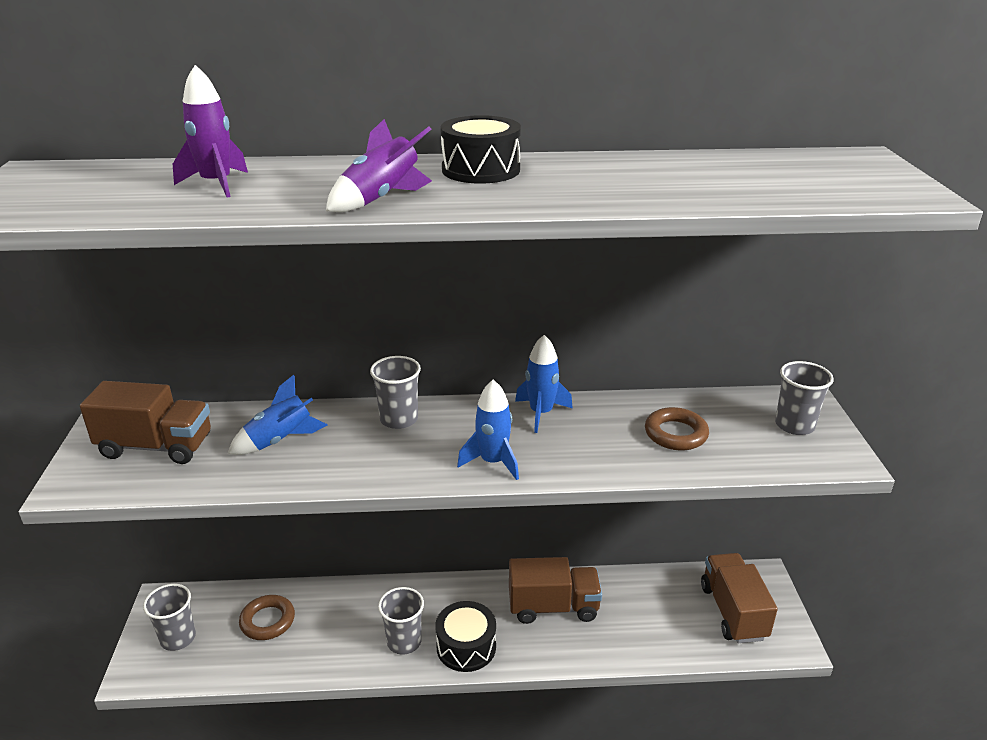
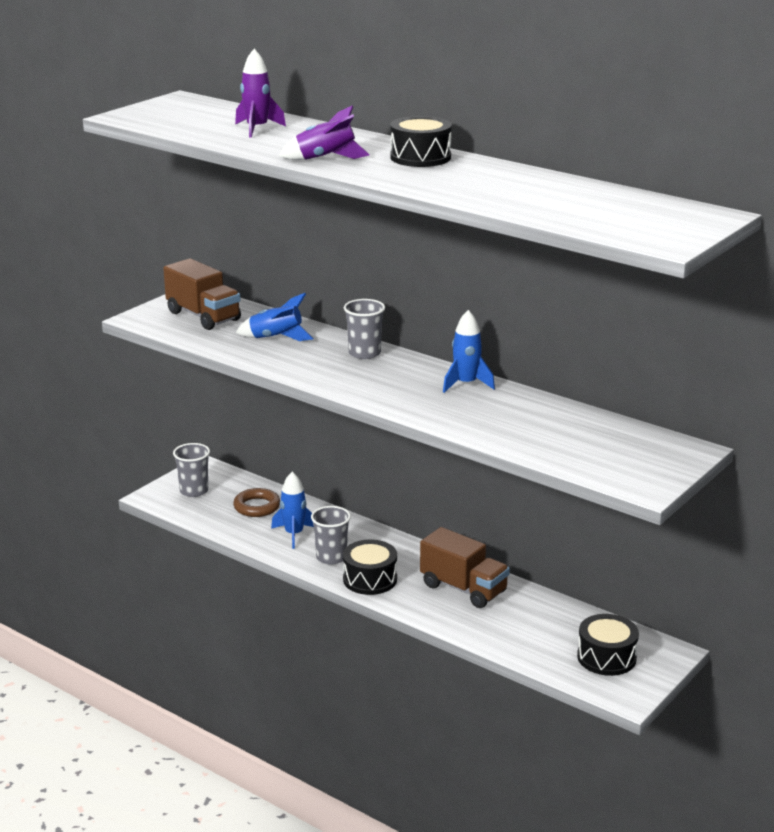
camera: 40 degrees right, 5 degrees down
(493, 462) = (388, 395): blue rocket -> blue rocket (294, 534)
(675, 434) = (543, 429): brown ring -> none
(733, 612) = (606, 657): brown truck -> black drum
(794, 425) = (647, 458): grey cup -> none

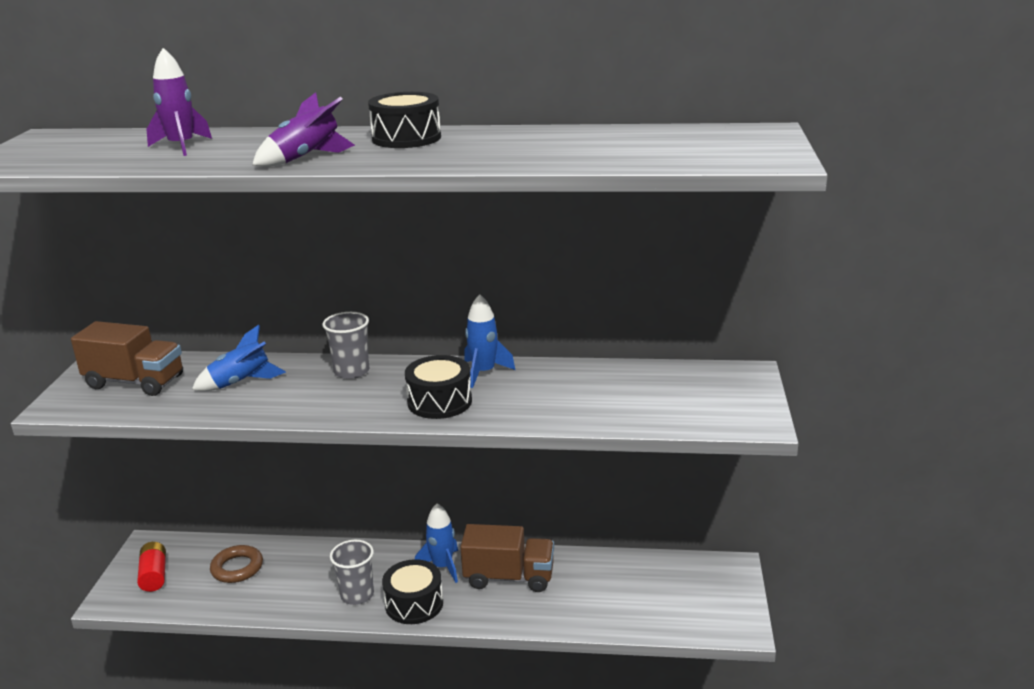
camera: 30 degrees left, 0 degrees up
(194, 491) = (154, 575): grey cup -> red battery
(294, 534) = (299, 584): blue rocket -> blue rocket (442, 567)
(606, 657) = (689, 595): black drum -> black drum (439, 402)

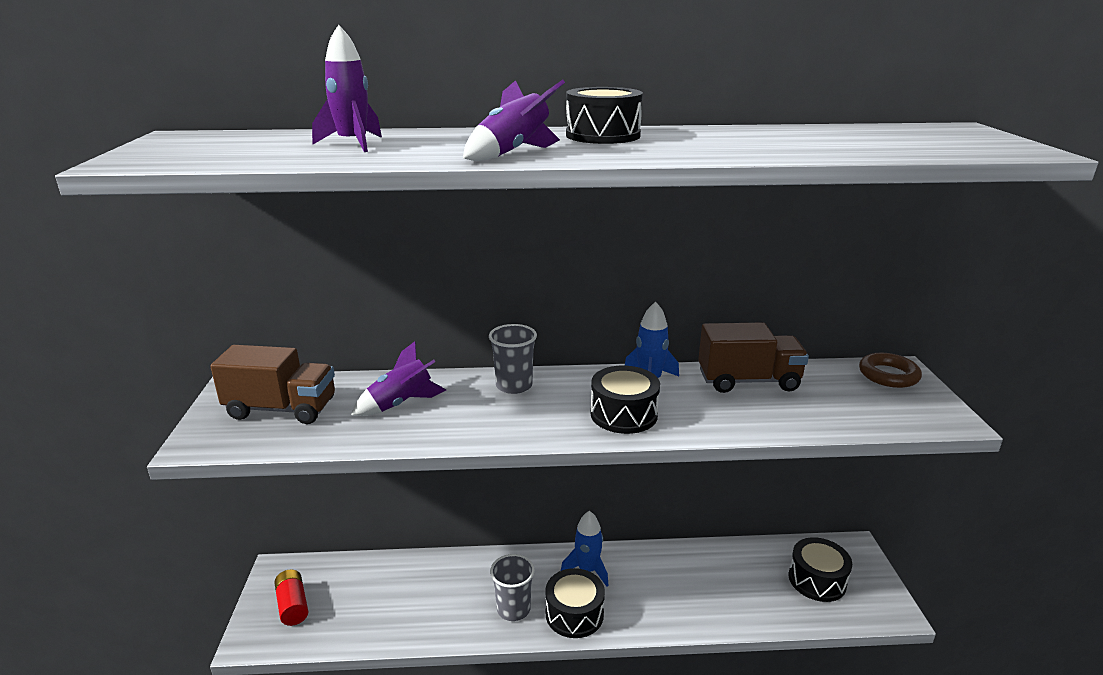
camera: 10 degrees left, 0 degrees up
(237, 568) = (380, 589): brown ring -> brown ring (888, 375)
(241, 382) = (401, 403): blue rocket -> purple rocket
(509, 577) = (656, 576): brown truck -> brown truck (748, 381)
(675, 594) = (817, 580): none -> black drum

